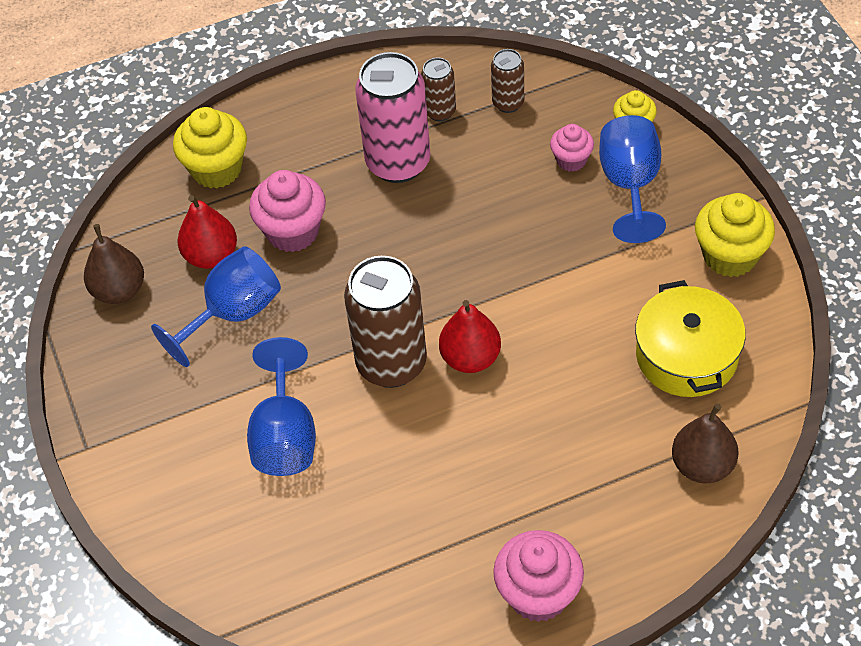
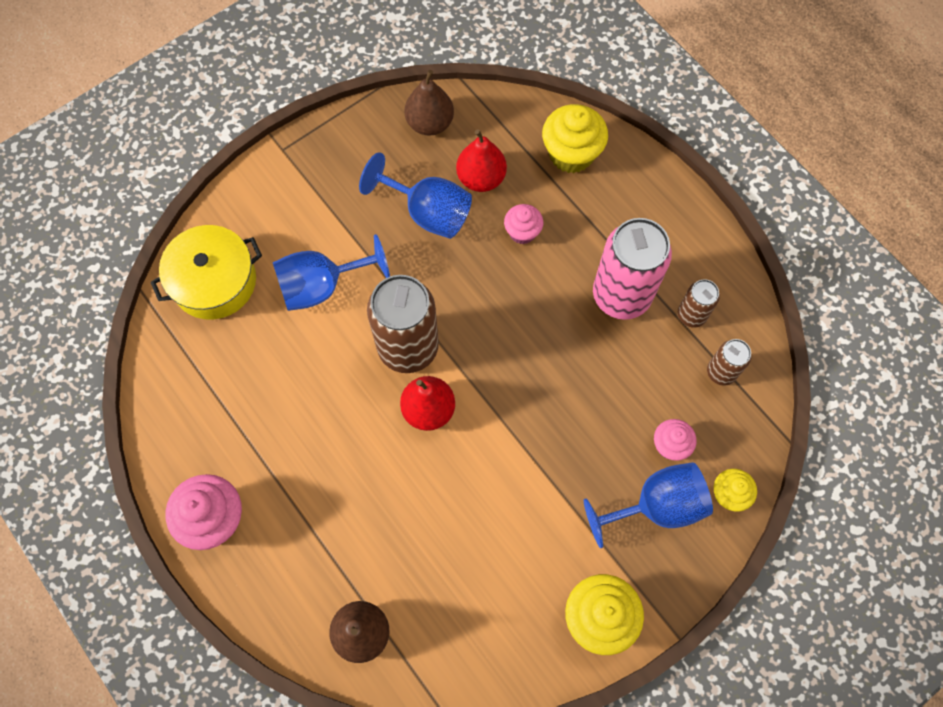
camera: 70 degrees right, 15 degrees up
(292, 231) = (522, 232): pink cupcake -> pink cupcake, size x0.59
(686, 355) = (475, 597): yellow pot -> yellow pot (214, 281)

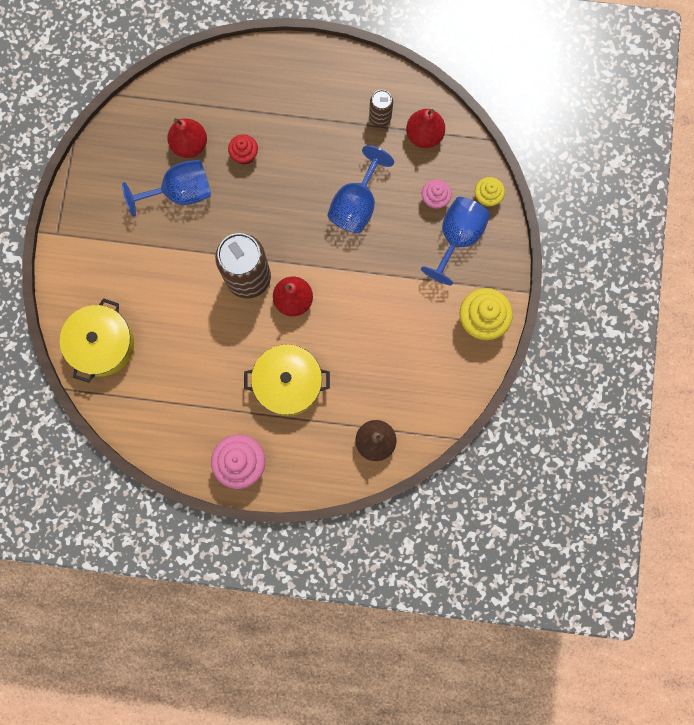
camera: 45 degrees left, 10 degrees up
(321, 286) = (165, 290): blue goblet -> blue goblet (356, 204)
(340, 485) = (288, 383): none -> yellow pot
(430, 123) = (126, 139): brown pear -> none
(522, 232) = (244, 155): pink cupcake -> red cupcake
(571, 154) = (226, 83): yellow cupcake -> none
(621, 295) = (333, 141): pink can -> none
(721, 372) = (424, 135): brown can -> red pear

